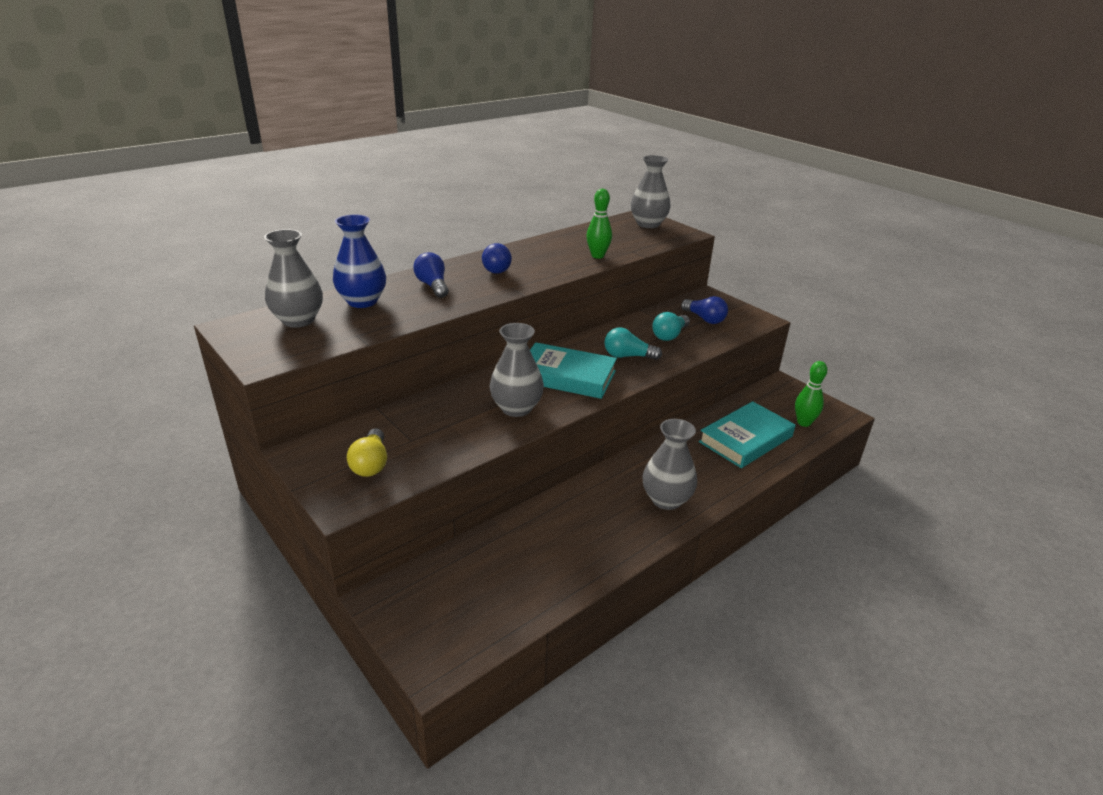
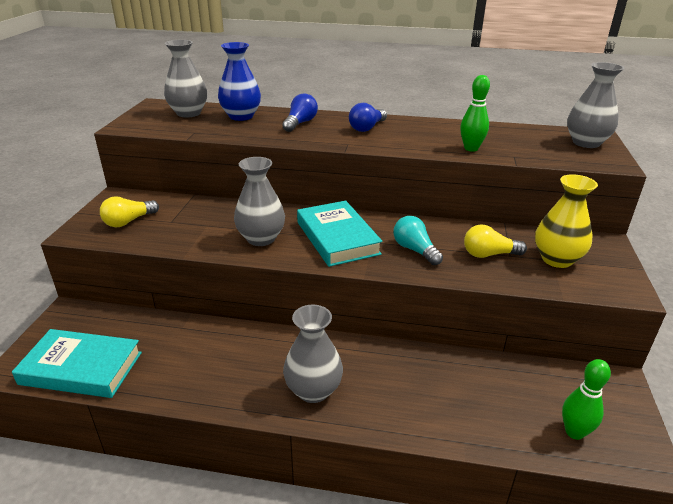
camera: 50 degrees right, 0 degrees up
(669, 335) = (489, 254): turquoise light bulb -> yellow light bulb
(704, 319) = (557, 259): blue light bulb -> yellow vase
(745, 439) = (476, 399): turquoise book -> turquoise book (81, 368)

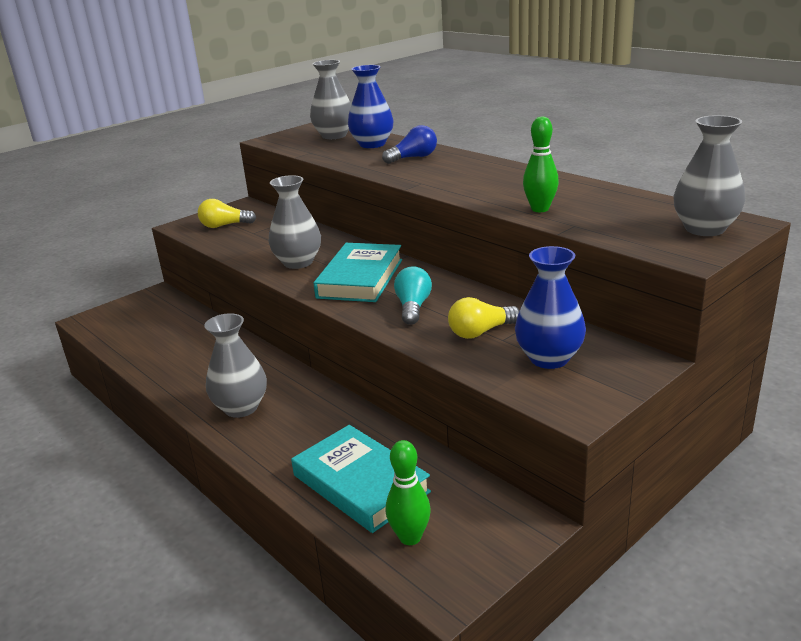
camera: 40 degrees right, 5 degrees down
(81, 368) = (120, 333): turquoise book -> turquoise book (361, 483)
(367, 128) = (469, 172): blue light bulb -> none
(489, 254) = (480, 332): yellow light bulb -> yellow light bulb turned 60 degrees counterclockwise
(557, 259) = (549, 358): yellow vase -> blue vase

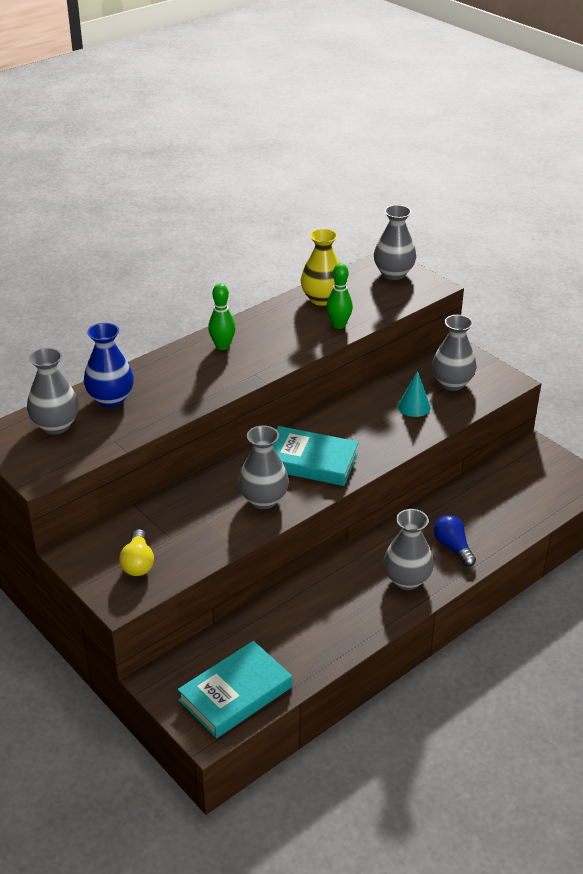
camera: 90 degrees left, 10 degrees up
(361, 483) = (501, 512): turquoise book -> turquoise book (235, 693)
(410, 537) = (549, 492): green bowling pin -> green bowling pin (222, 346)
(413, 158) = (175, 375): blue light bulb -> blue light bulb (453, 547)
(413, 307) = (370, 435): turquoise light bulb -> none
(480, 332) = (414, 406): yellow light bulb -> turquoise cone
(549, 358) = (452, 383): blue vase -> grey vase
(599, 197) = (322, 299): none -> yellow vase

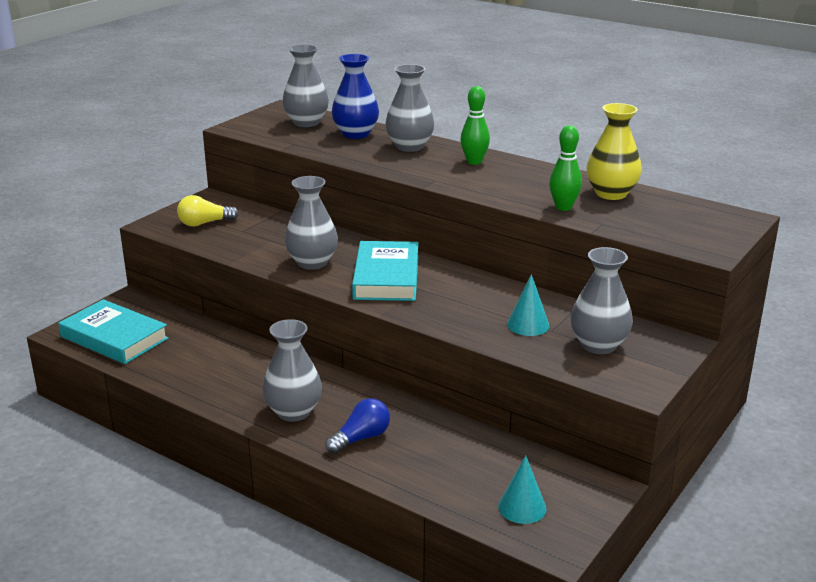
camera: 75 degrees right, 10 degrees down
(393, 273) = (713, 224): grey vase -> grey vase (409, 146)
(548, 486) = (522, 507): none -> turquoise cone

